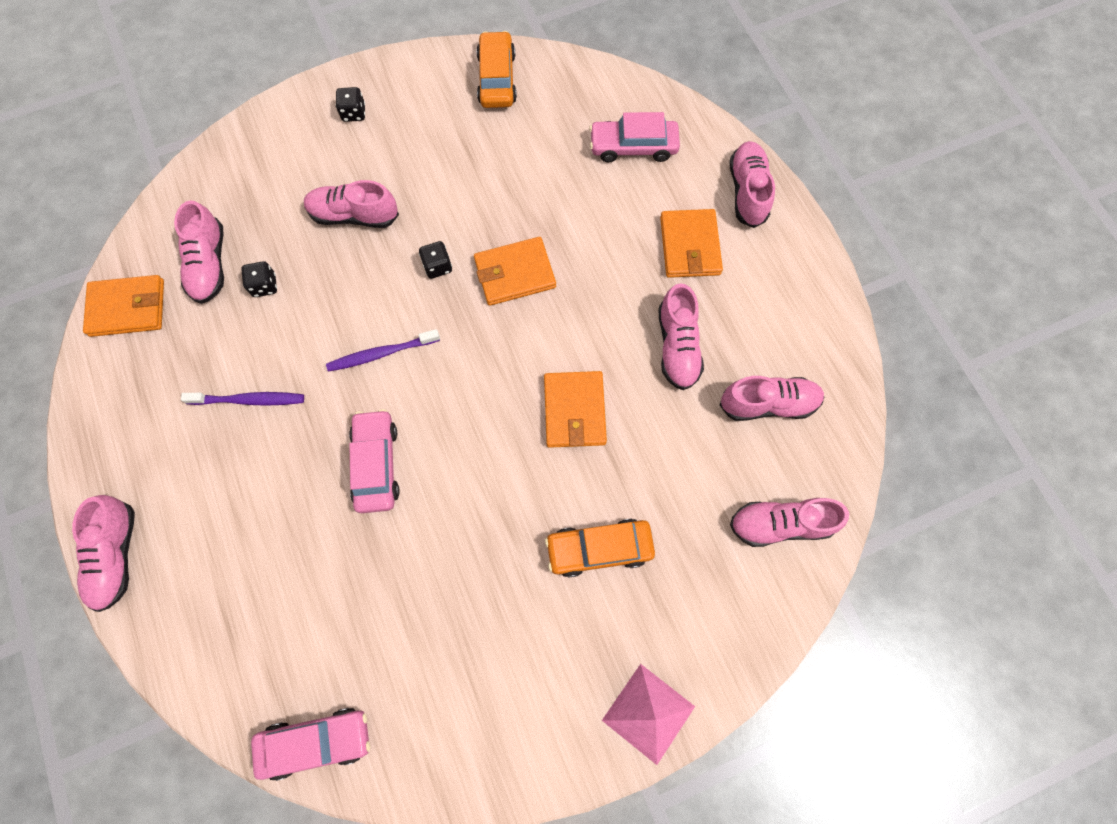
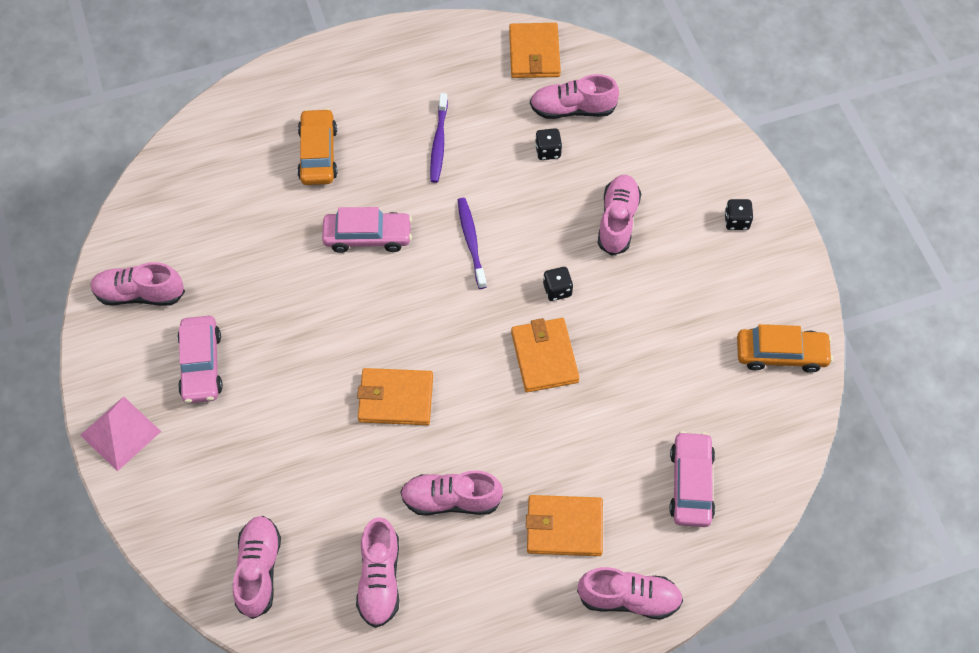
camera: 95 degrees right, 10 degrees down
(116, 555) = (320, 61): pink shoe -> pink shoe (140, 294)
(316, 741) = (155, 194): pink car -> pink car (201, 365)
(599, 548) = (264, 408): orange car -> orange car (318, 154)

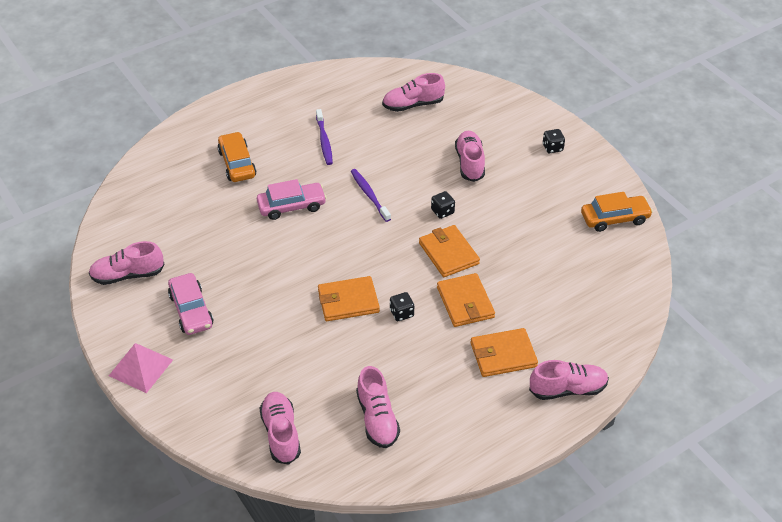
camera: 15 degrees left, 15 degrees down
(451, 500) = (413, 356): pink shoe -> none
(534, 53) = (374, 78): orange wallet -> orange wallet (465, 302)
(548, 151) = (404, 132): black dice -> black dice (401, 313)
(691, 484) = (584, 309): pink car -> none

